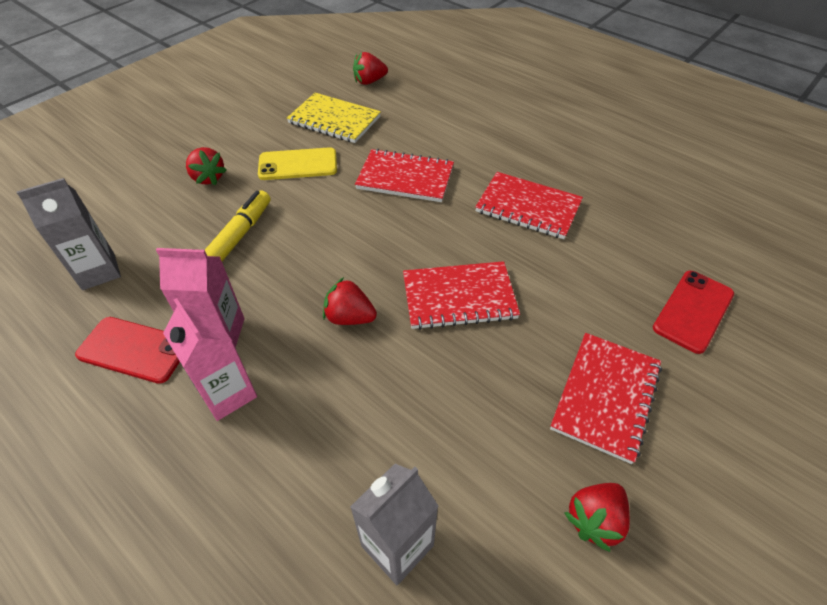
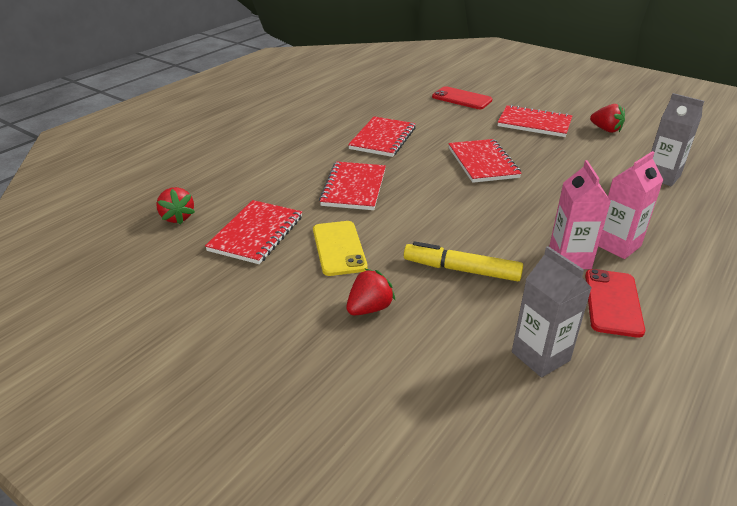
camera: 95 degrees left, 15 degrees down
(334, 120) = (256, 234): yellow notebook -> red notebook
(349, 317) = (522, 202): red strawberry -> none

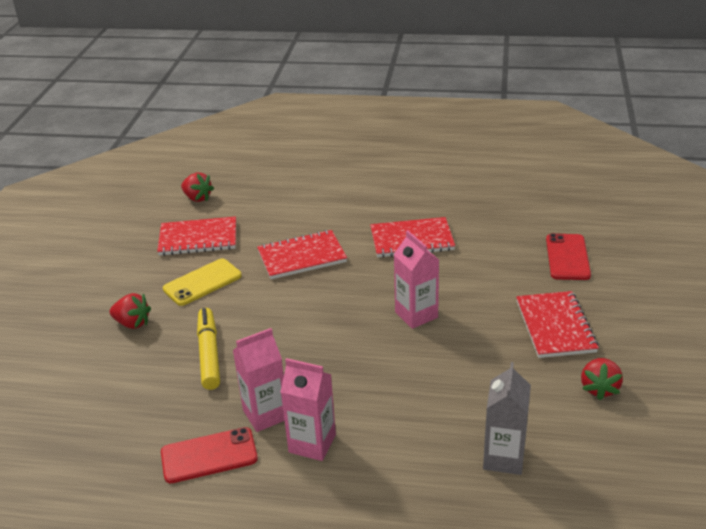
camera: 65 degrees right, 0 degrees up
(177, 217) = (197, 198): red strawberry -> red strawberry turned 90 degrees counterclockwise
(483, 163) = (416, 315): red notebook -> pink carton
(540, 356) = (114, 425): grey carton -> none

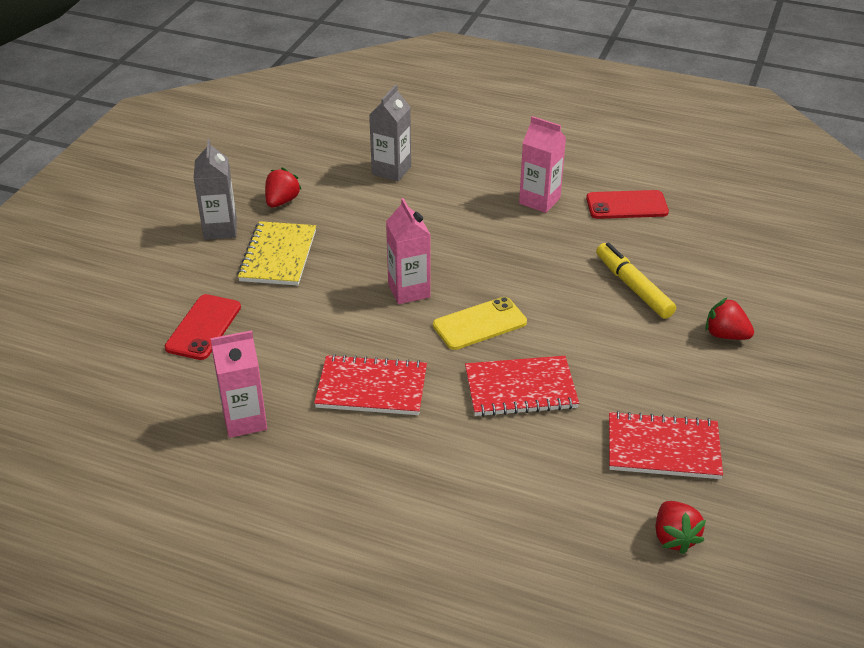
camera: 170 degrees left, 5 degrees up
(197, 198) = (674, 537): red strawberry -> red strawberry turned 150 degrees counterclockwise
(202, 282) = (649, 374): yellow phone -> yellow phone (479, 324)
(209, 354) = (633, 287): yellow marker -> yellow marker turned 150 degrees clockwise
(265, 414) = (577, 226): pink carton -> pink carton (245, 420)
(555, 326) = (278, 256): red notebook -> yellow notebook
(634, 344) = (220, 229): none -> grey carton

